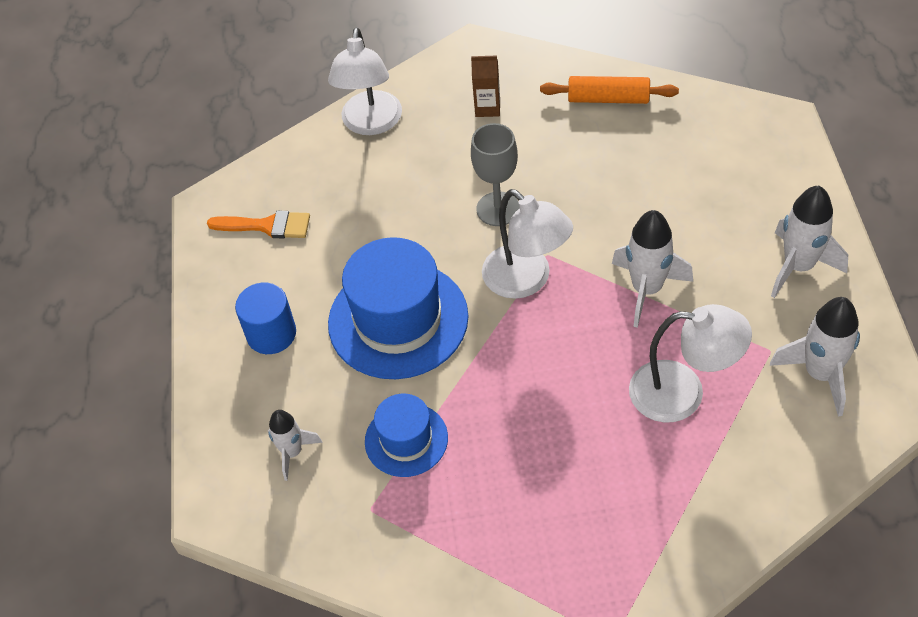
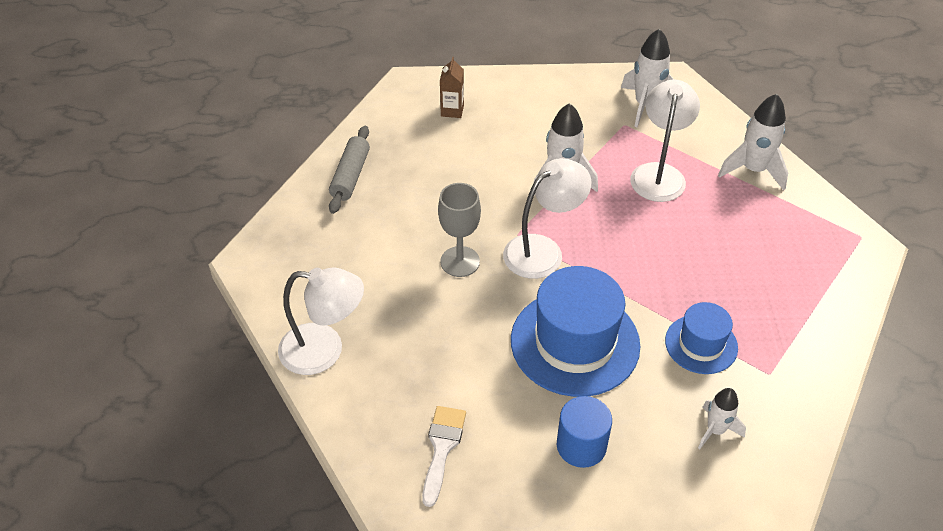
camera: 90 degrees left, 5 degrees down
(267, 226) = (442, 448): orange brush -> white brush
(487, 108) = (333, 257): brown carton -> brown carton (452, 110)
(608, 99) = (350, 176): orange rolling pin -> grey rolling pin
(798, 266) = (551, 99): white rocket -> white rocket (753, 170)

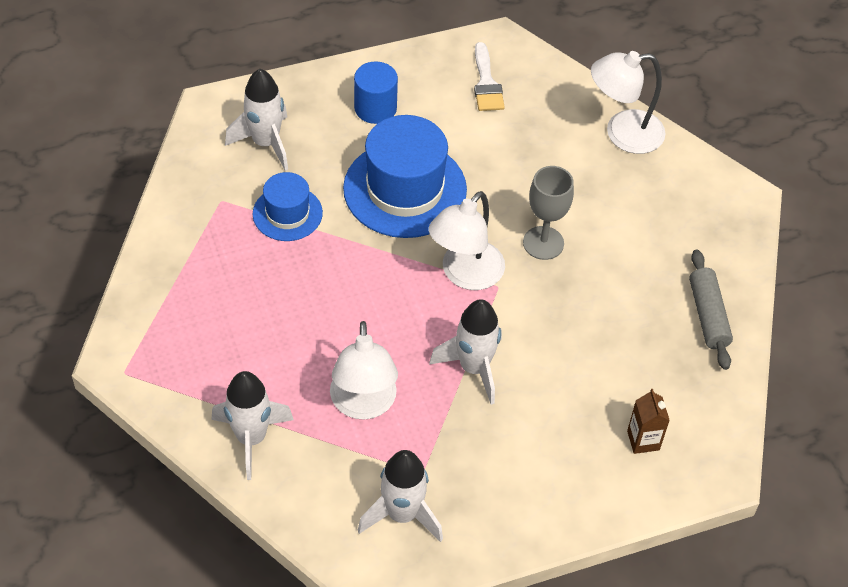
camera: 160 degrees right, 5 degrees up
(715, 430) = (265, 143): white rocket -> white rocket, size x1.62

